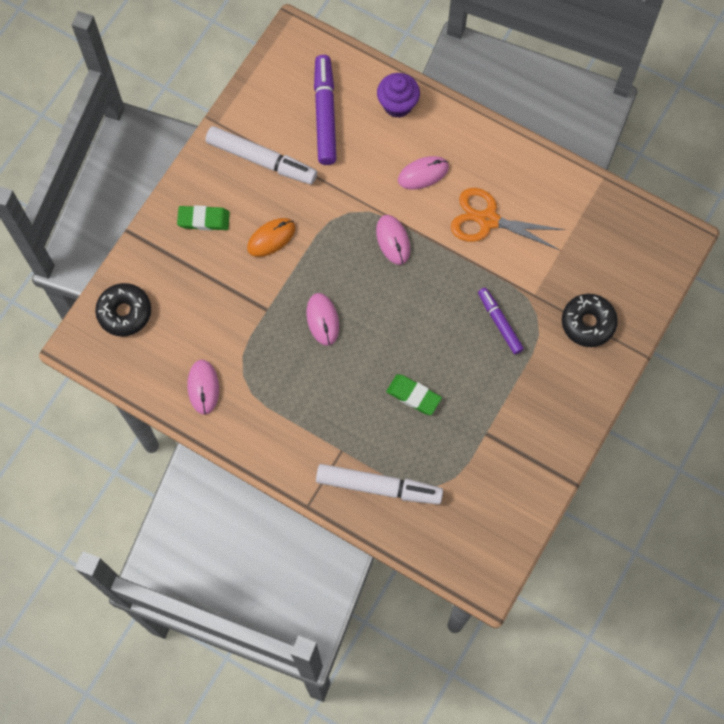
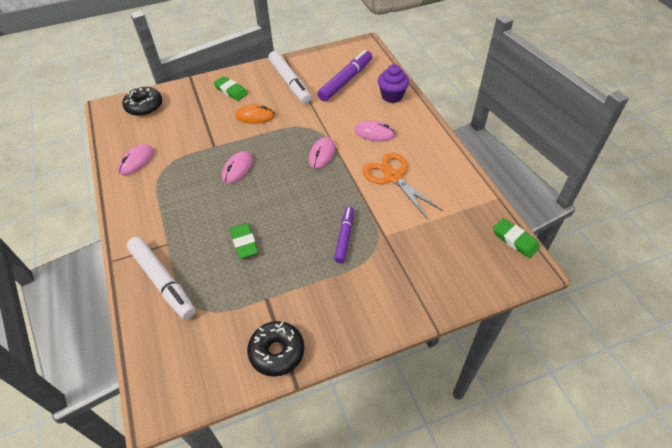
camera: 40 degrees right, 20 degrees down
(588, 323) = (408, 277): black donut -> black donut (277, 352)
(649, 218) = (515, 240): none -> green eraser

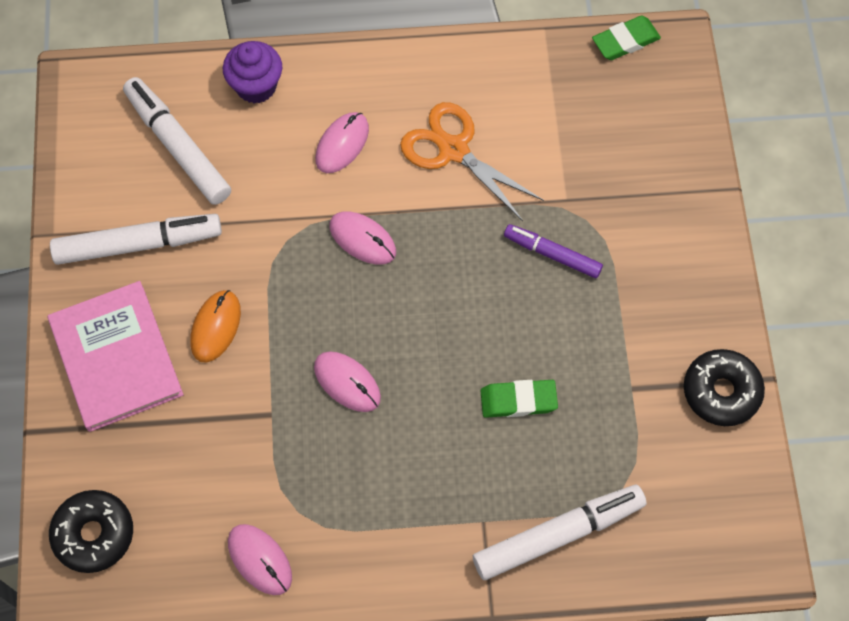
camera: 75 degrees left, 15 degrees up
(231, 91) = (116, 357): green eraser -> pink book
(345, 80) = (178, 147): purple marker -> white marker
(393, 177) = (453, 150): orange scissors -> orange scissors turned 60 degrees clockwise

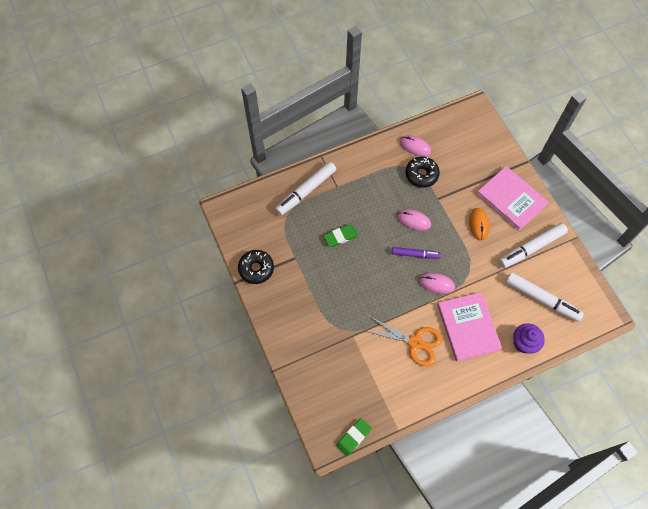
camera: 160 degrees right, 0 degrees up
(94, 534) = (480, 135): black donut -> black donut (421, 174)
(342, 144) = (468, 327): pink mouse -> pink book
(552, 254) = (349, 306): purple marker -> purple marker (415, 254)

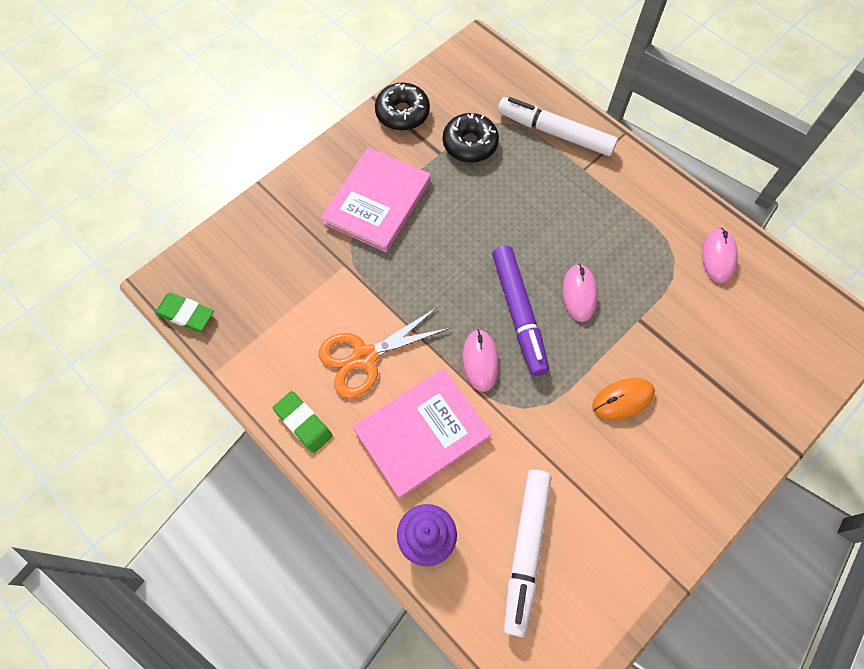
camera: 70 degrees right, 0 degrees up
(340, 236) = (501, 200): green eraser -> green eraser (303, 423)
(415, 254) = (519, 313): purple marker -> purple marker, size x1.63
(415, 342) = (364, 357): orange scissors -> orange scissors turned 60 degrees clockwise
(421, 174) = (670, 281): black donut -> black donut (470, 144)
(511, 199) = (703, 443): pink book -> pink book (377, 201)
(531, 248) = (620, 505): white marker -> none

